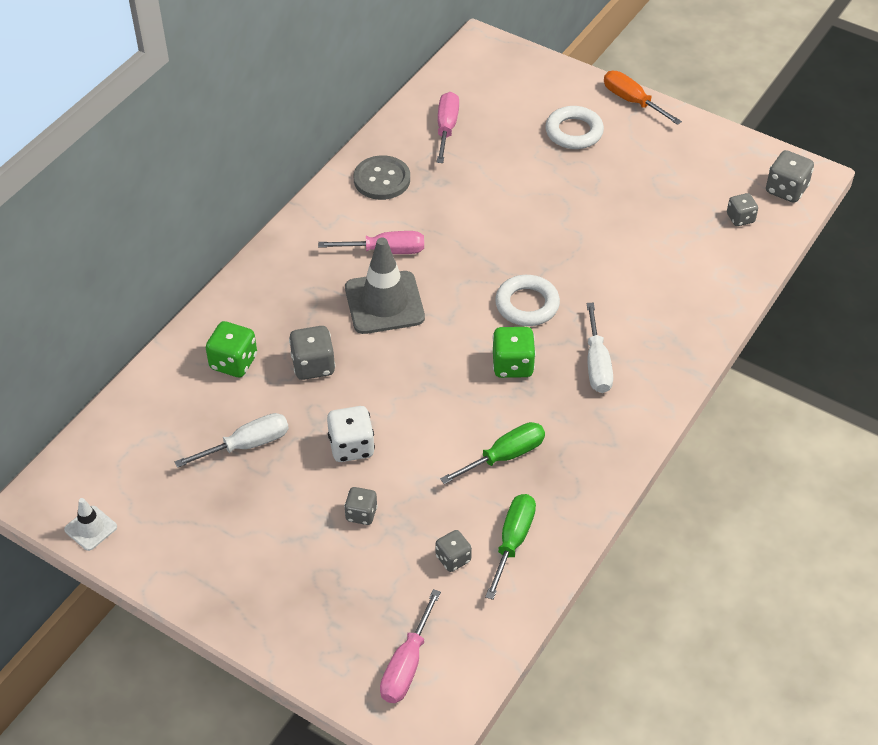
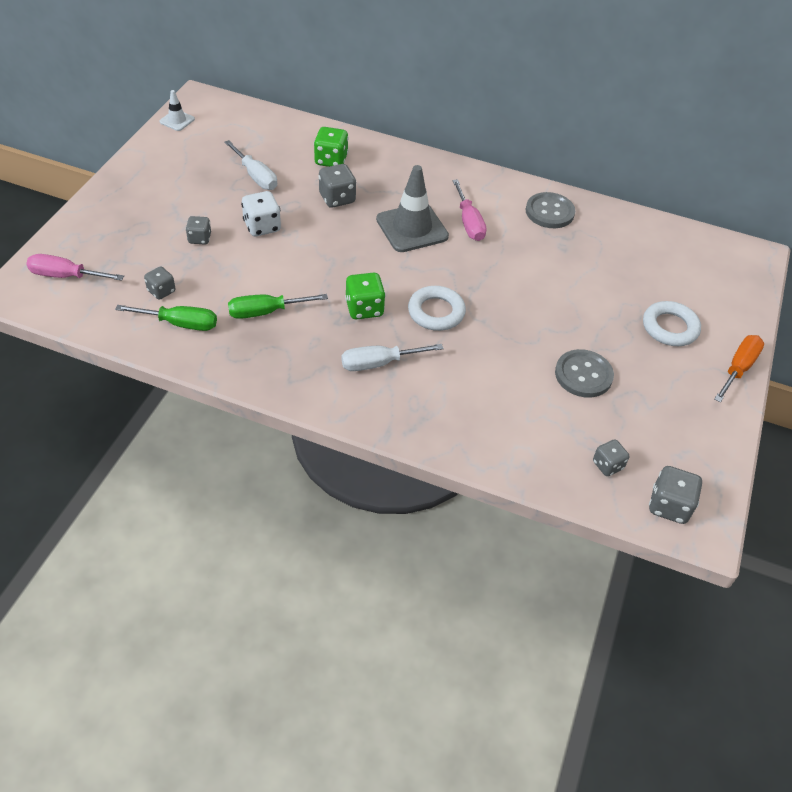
camera: 75 degrees right, 0 degrees up
(446, 128) = (630, 243): pink screwdriver -> none
(505, 456) = (265, 312): green screwdriver -> green screwdriver turned 120 degrees clockwise
(629, 209) = (583, 375): none -> grey button

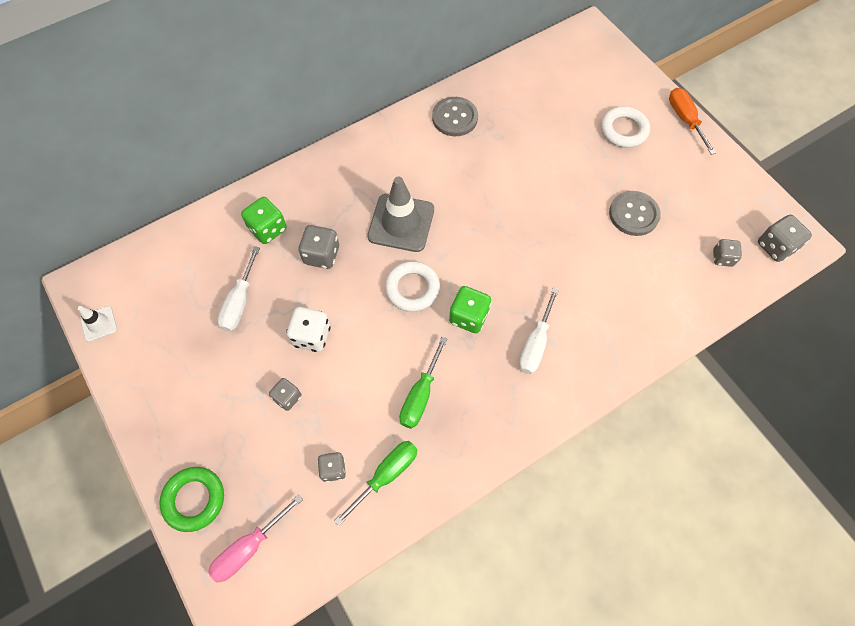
camera: 50 degrees left, 15 degrees up
(82, 230) = (194, 499): none -> green ring
(256, 176) = (240, 302): white screwdriver -> white screwdriver turned 105 degrees clockwise
(436, 312) = (508, 268): white ring -> white ring (412, 288)
(469, 223) = (425, 179): pink screwdriver -> none

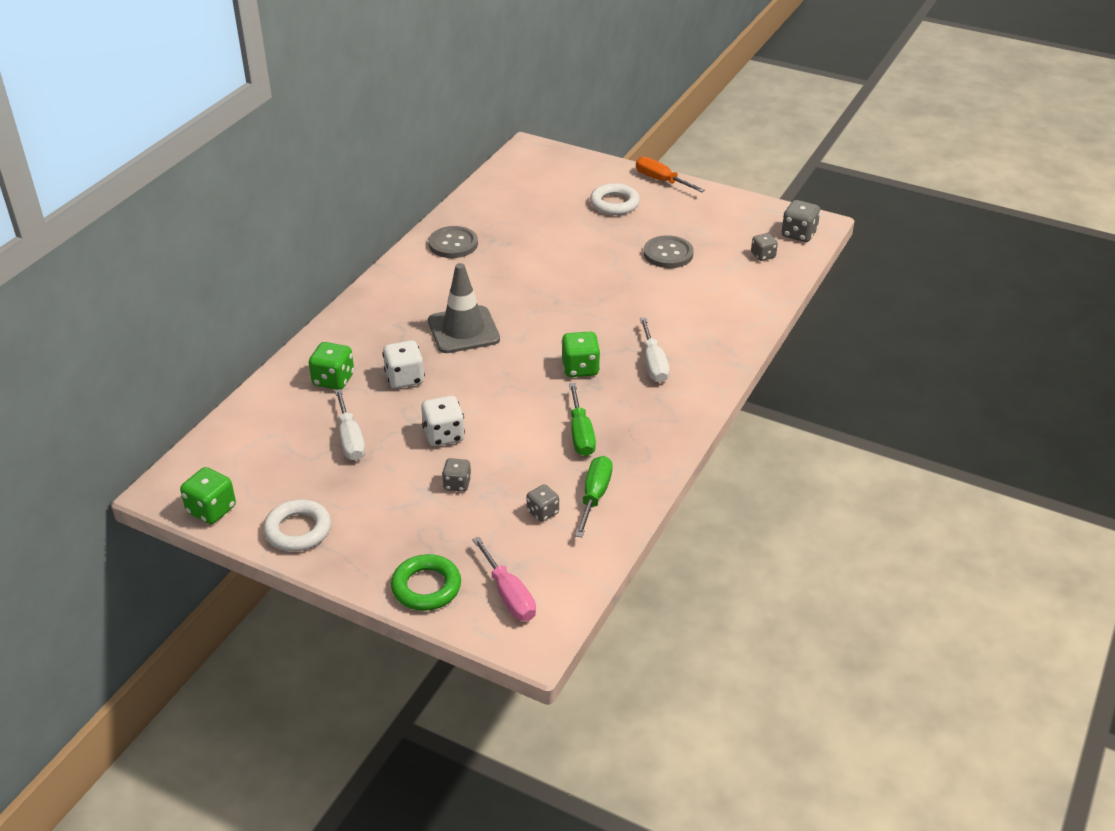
camera: 30 degrees left, 25 degrees down
(99, 324) = (211, 510): white traffic cone -> green dice
(249, 548) = (509, 595): pink screwdriver -> pink screwdriver turned 45 degrees counterclockwise
(321, 255) = (405, 378): grey dice -> white dice
(412, 288) = (512, 369): white ring -> white ring (298, 530)

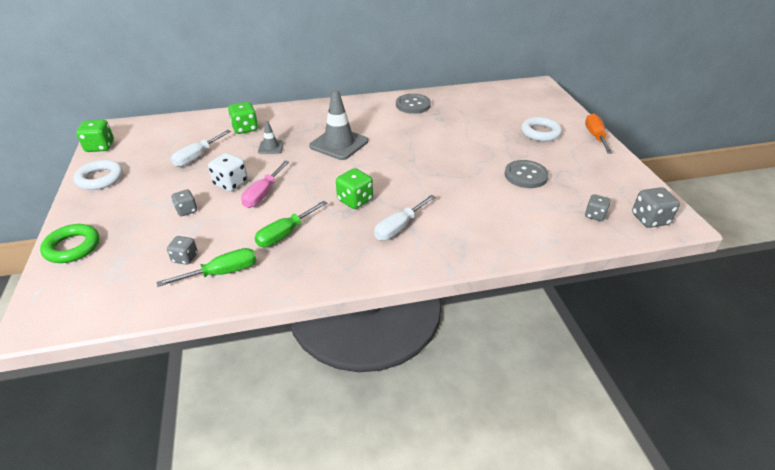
camera: 50 degrees right, 0 degrees up
(405, 378) = (271, 147): white dice -> grey traffic cone
(509, 595) = (83, 286): pink screwdriver -> pink screwdriver (263, 194)

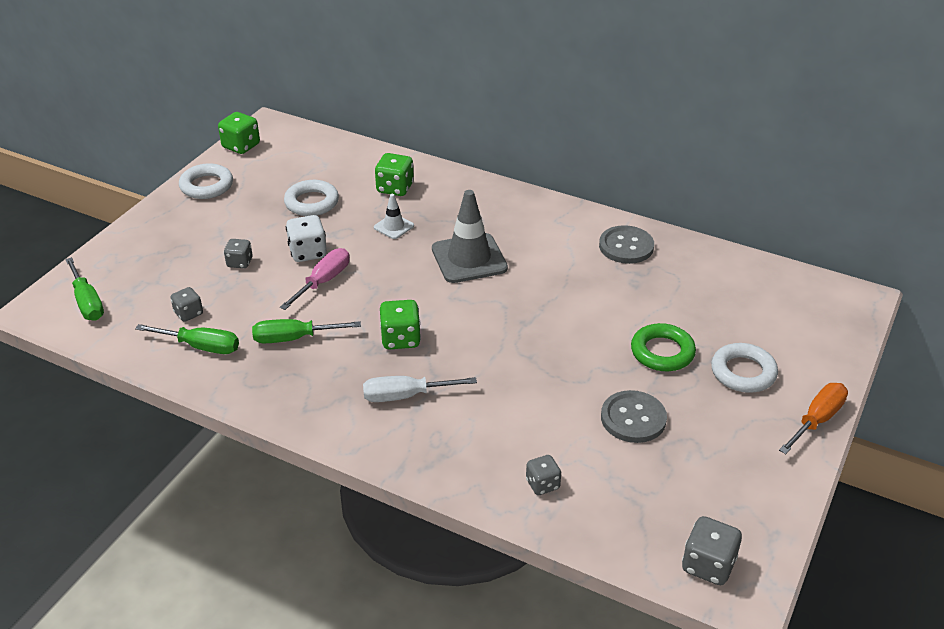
camera: 40 degrees right, 0 degrees up
(72, 247) = (120, 251): green ring -> green ring (662, 352)
(83, 294) = (87, 302): none -> green screwdriver
(197, 157) = (312, 202): white screwdriver -> white ring
(263, 194) = (323, 281): pink screwdriver -> pink screwdriver turned 150 degrees clockwise
(271, 147) = (393, 226): grey traffic cone -> white traffic cone
(595, 215) = (643, 516): grey dice -> grey dice (542, 484)

